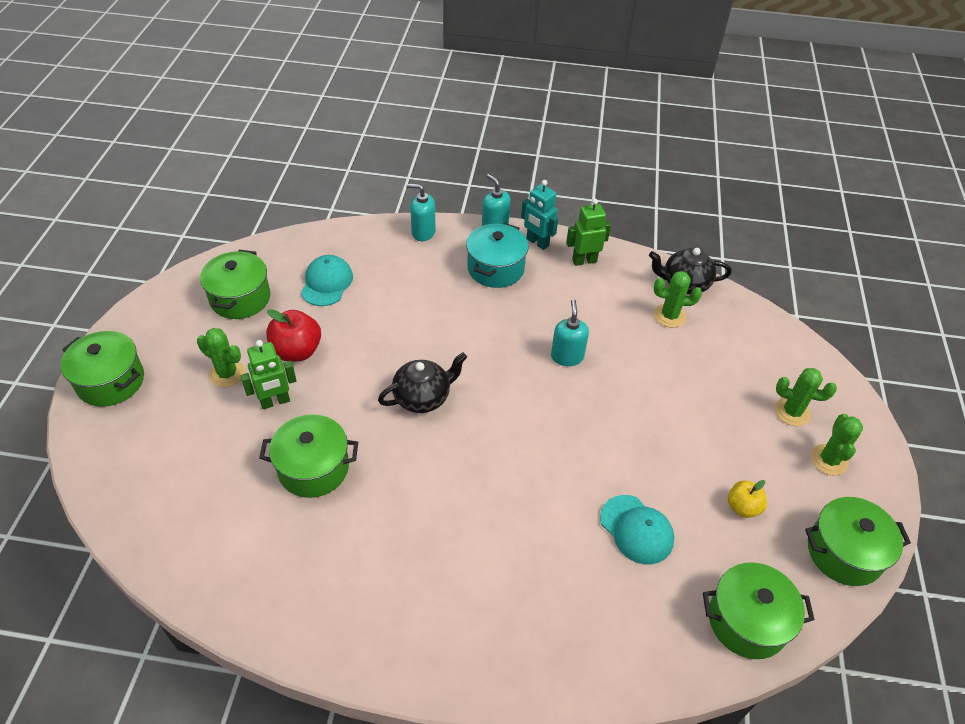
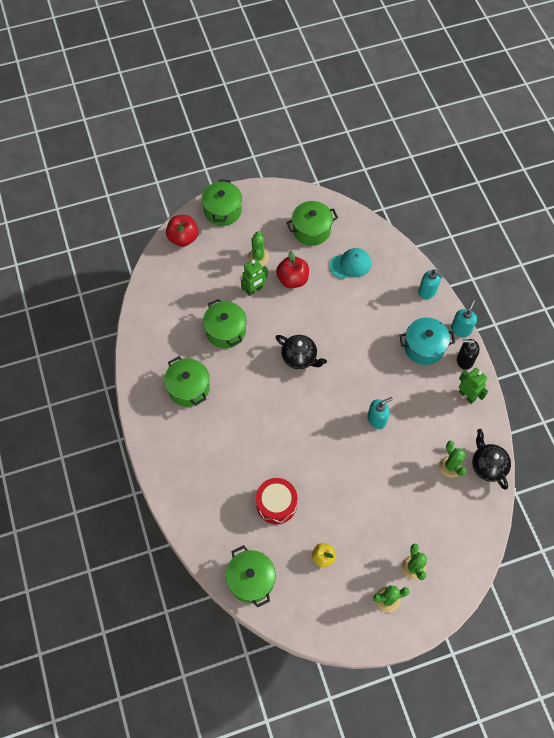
camera: 65 degrees right, 15 degrees up
(106, 453) = (183, 238): none -> red apple
(275, 402) = (254, 290): green robot -> green robot turned 75 degrees counterclockwise
(423, 232) = (427, 291): turquoise soap dispenser -> turquoise soap dispenser turned 150 degrees clockwise
(537, 242) = (464, 360): turquoise robot -> black soap dispenser
(636, 529) = (276, 504): turquoise cap -> red drum
(844, 552) = (323, 623): green pot -> green pot (188, 388)

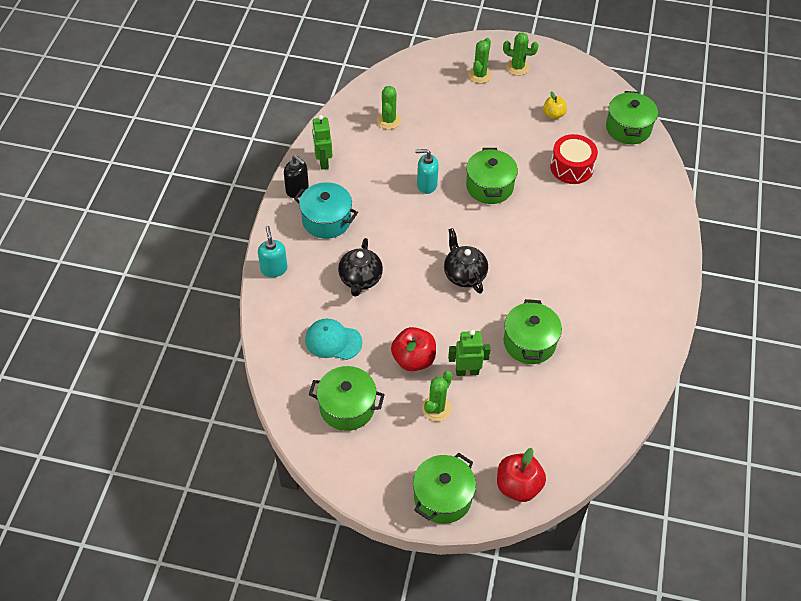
camera: 150 degrees left, 10 degrees down
(188, 388) = (605, 304): green pot -> green pot (489, 186)
(461, 329) = (274, 217): turquoise soap dispenser -> none
(487, 466) = (355, 106): black teapot -> black teapot (360, 279)

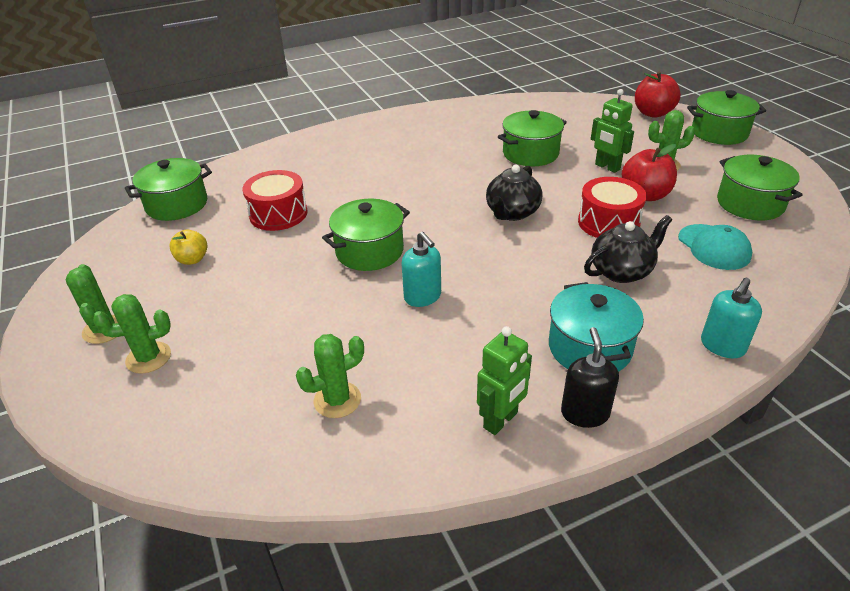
camera: 125 degrees left, 15 degrees down
(406, 313) = (608, 222): none -> red drum

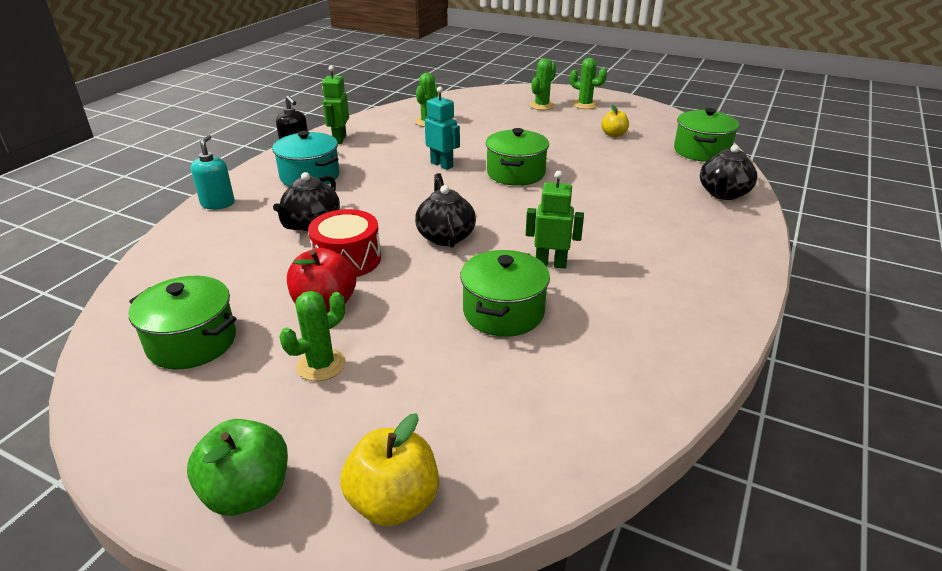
camera: 140 degrees right, 5 degrees down
(259, 166) = (723, 193): none -> black teapot
(278, 214) = (623, 170): red drum -> none
(423, 297) = (442, 165): turquoise soap dispenser -> turquoise robot
(607, 167) = (393, 329): green robot -> green robot (551, 264)
(653, 113) = (393, 502): red apple -> yellow apple
(714, 247) = (232, 272): turquoise cap -> none
(719, 133) = (247, 492): green pot -> green apple

